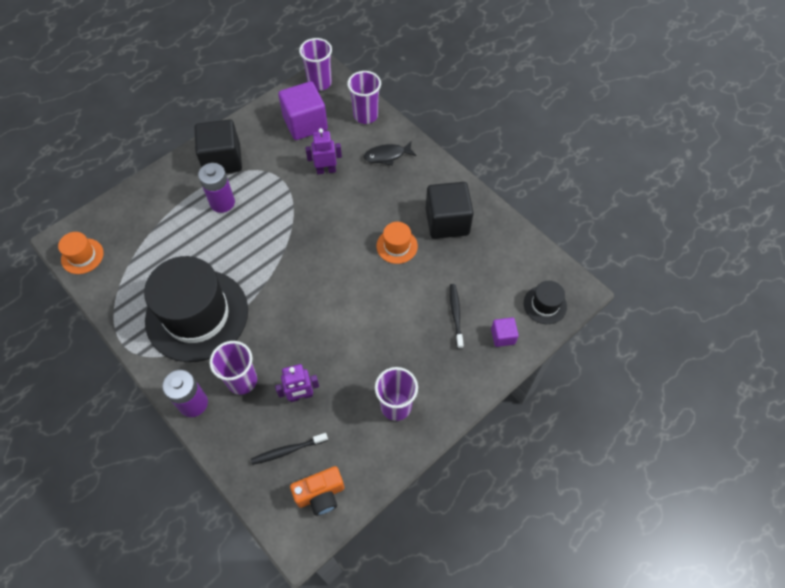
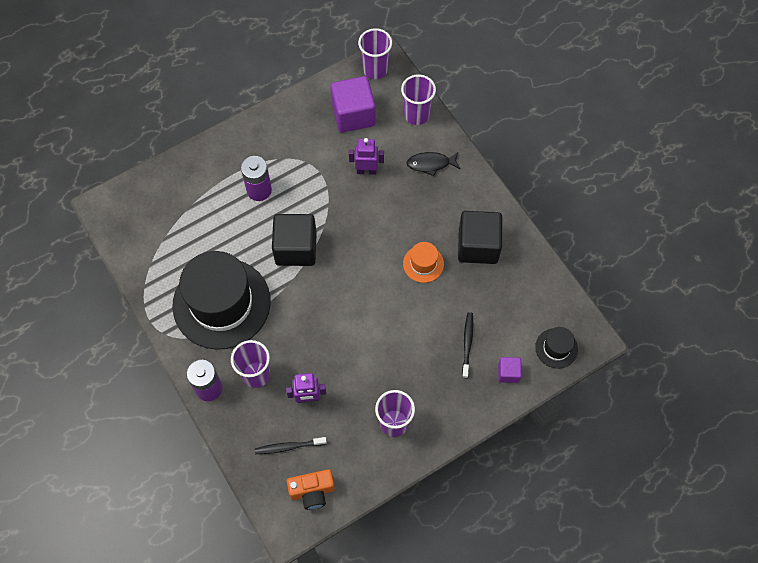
camera: 10 degrees right, 5 degrees up
(82, 256) = (119, 225): orange hat -> none
(222, 160) = (265, 143): black cube -> black cube (296, 248)

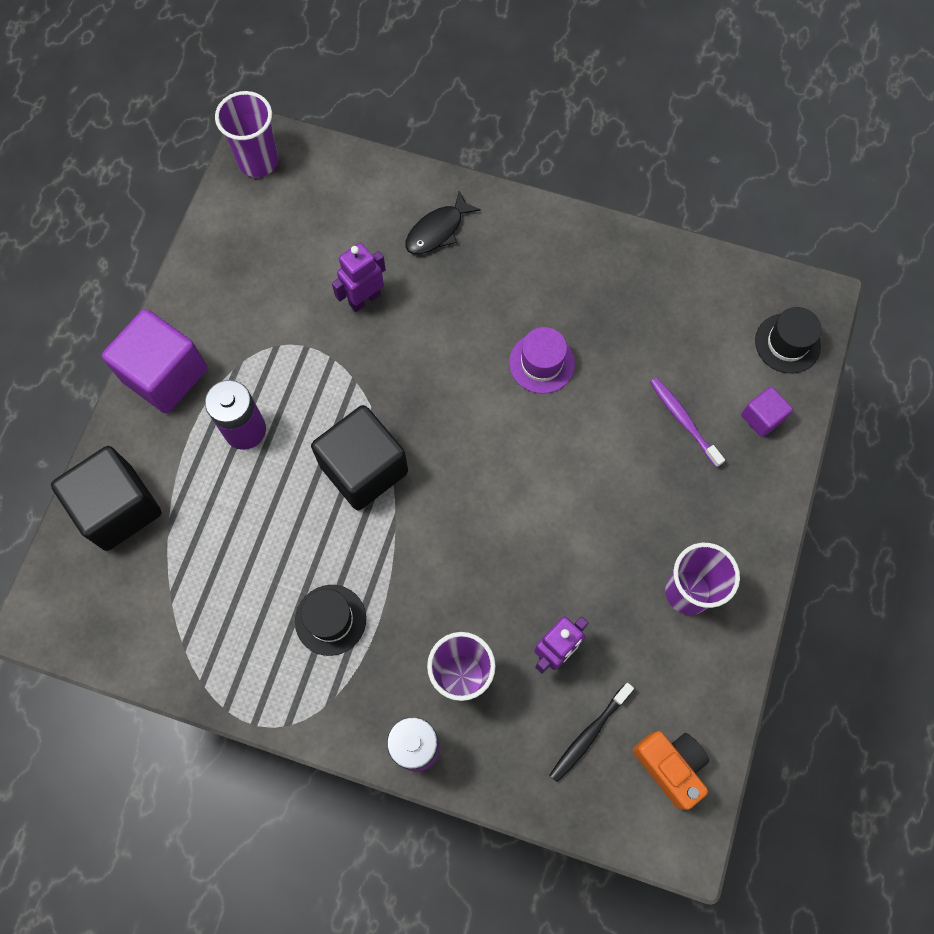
camera: 40 degrees left, 5 degrees up
(221, 303) = (330, 620): black hat -> black hat, size x0.43
(312, 491) = (670, 766): orange camera -> orange camera turned 75 degrees counterclockwise
(353, 115) = (282, 239): purple cube -> purple cube (165, 375)
(416, 115) = (364, 181): purple cup -> none
(423, 264) = (541, 363): orange hat -> purple hat
(467, 344) = (683, 421): black toothbrush -> purple toothbrush
(478, 246) = (586, 290): black cube -> black cube (118, 508)

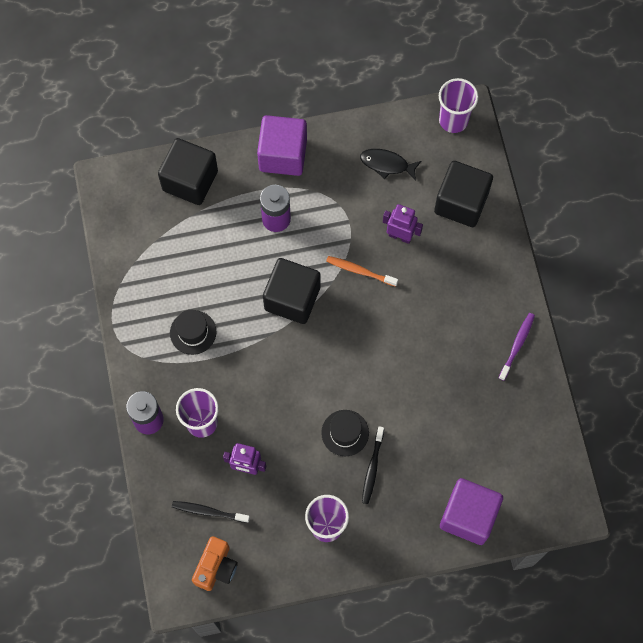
camera: 60 degrees right, 0 degrees up
(367, 210) = (461, 203): none -> black cube
(379, 369) = (360, 271): none -> orange toothbrush
(437, 230) = (473, 252): black fish -> black fish (387, 164)
(541, 363) = (422, 363): purple hat -> none
(642, 494) = (372, 468): none -> black toothbrush
(683, 421) = (436, 468): purple toothbrush -> purple toothbrush (517, 345)
(762, 417) = (468, 516): purple cube -> purple cube, size x2.03
(787, 343) = (531, 507): black hat -> black hat (345, 433)

